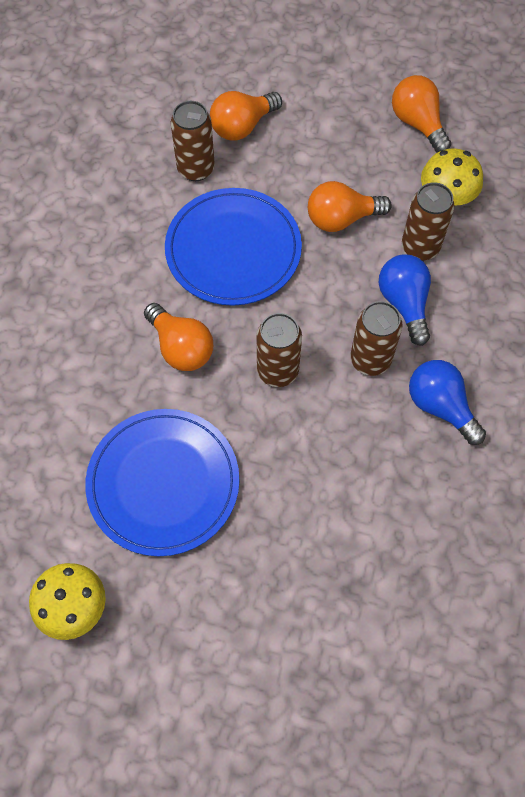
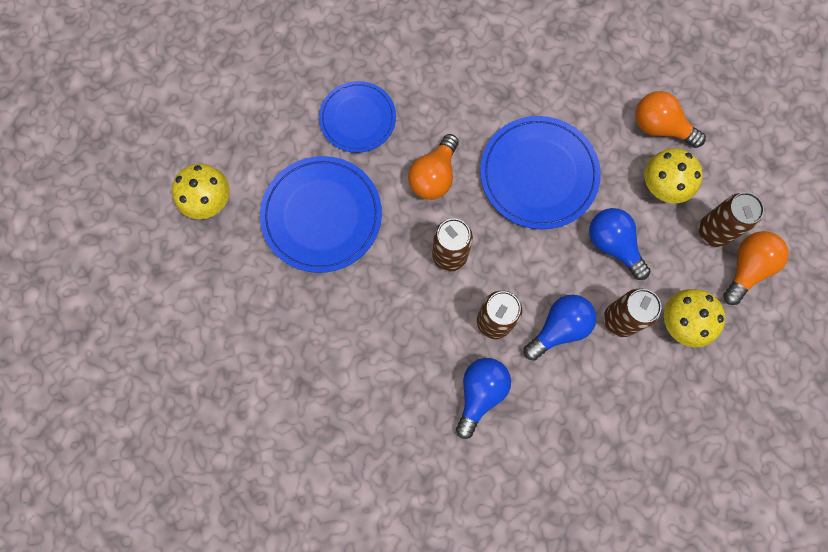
camera: 65 degrees right, 10 degrees up
(69, 396) = (357, 118): none -> blue plate
(196, 169) = (598, 111): brown can -> brown can (713, 232)
(303, 150) = (663, 185): none -> yellow mushroom
(341, 218) = (613, 245): orange light bulb -> blue light bulb

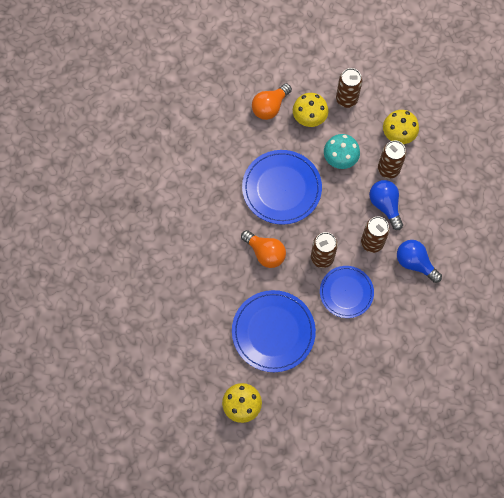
camera: 75 degrees left, 5 degrees down
(357, 118) = (209, 291): blue plate -> blue plate (346, 292)
(613, 245) = (340, 158): blue light bulb -> turquoise mushroom
(747, 268) = (374, 88): orange light bulb -> none

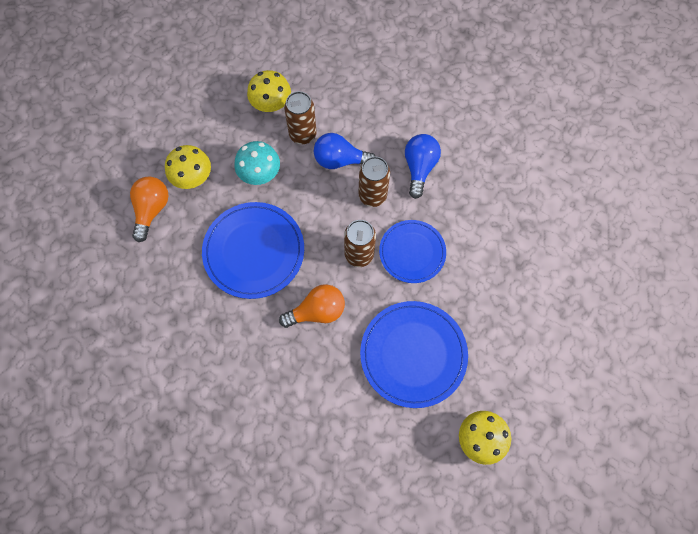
camera: 60 degrees left, 0 degrees up
(270, 107) = (152, 210): orange light bulb -> orange light bulb turned 150 degrees counterclockwise
(346, 99) = (198, 129): brown can -> none
(415, 263) = (419, 168): blue light bulb -> blue light bulb turned 120 degrees clockwise

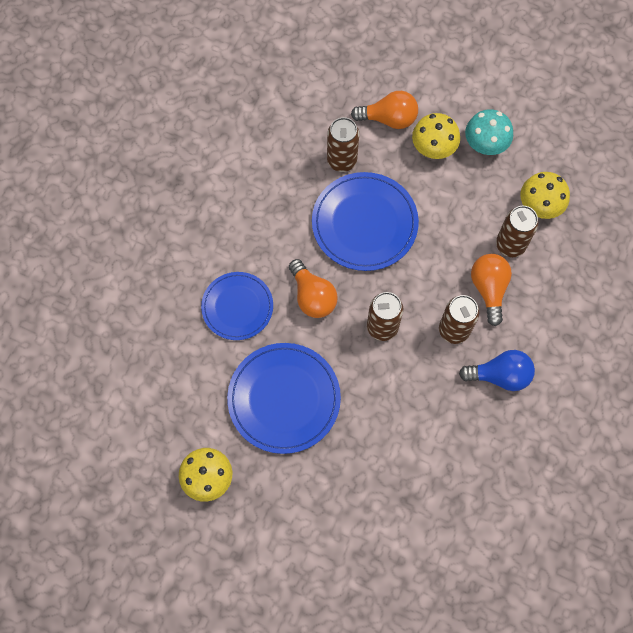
camera: 80 degrees right, 0 degrees up
(184, 260) = (341, 160): none -> brown can
(259, 173) = (453, 211): turquoise mushroom -> turquoise mushroom (485, 144)
(340, 160) = (489, 289): blue light bulb -> orange light bulb
(412, 252) = (396, 382): blue plate -> blue plate (237, 307)

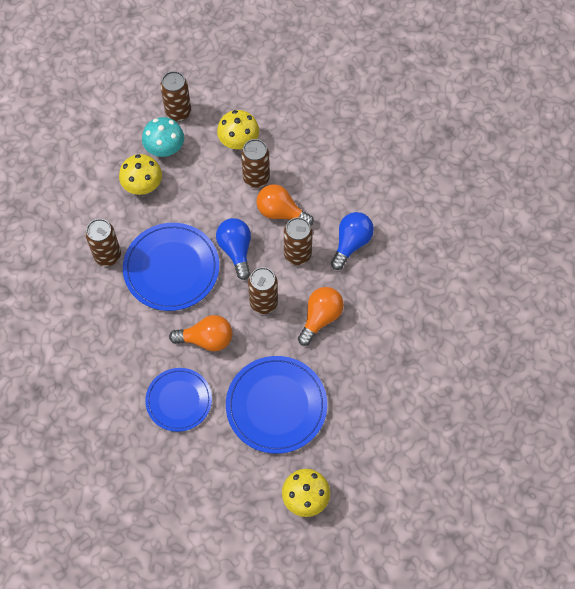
camera: 60 degrees left, 5 degrees down
(389, 119) = (96, 202): orange light bulb -> orange light bulb (320, 318)
(421, 270) = (236, 250): none -> blue light bulb
(532, 133) = (178, 112): none -> brown can

